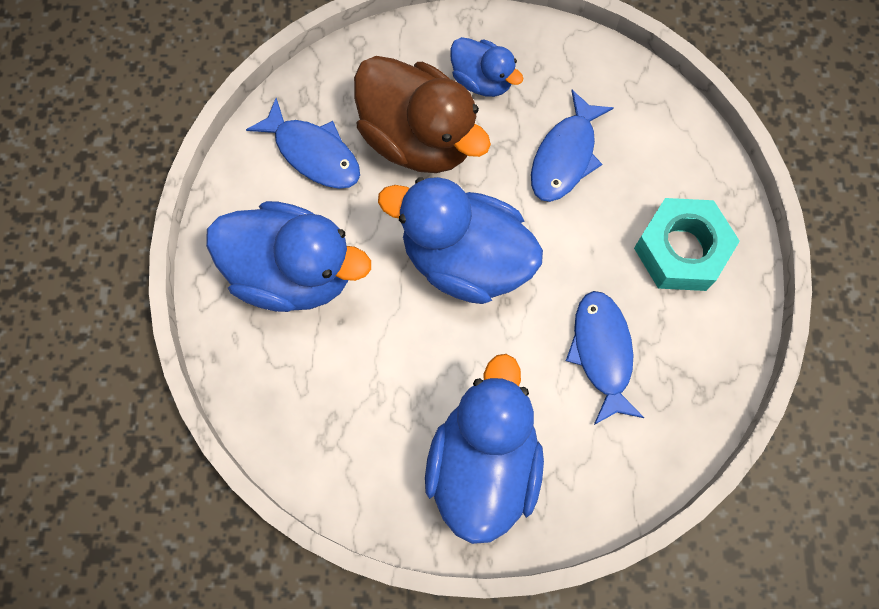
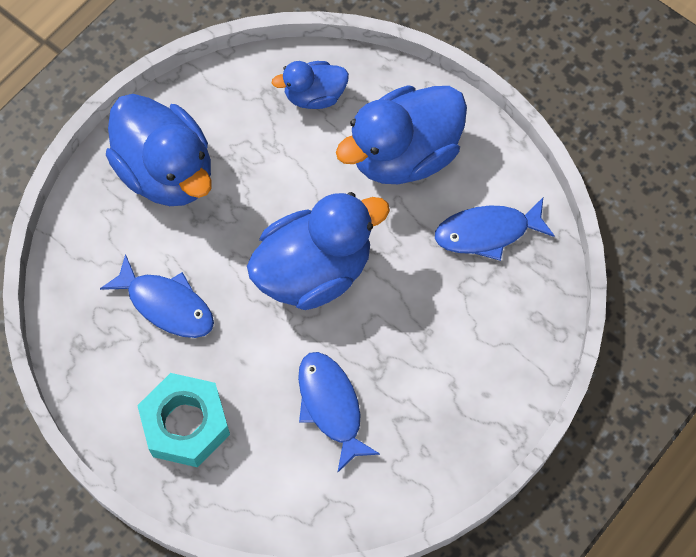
camera: 130 degrees right, 5 degrees down
(418, 138) = (438, 313): brown duck -> none
(482, 80) = (448, 399): blue duck -> blue duck (314, 95)

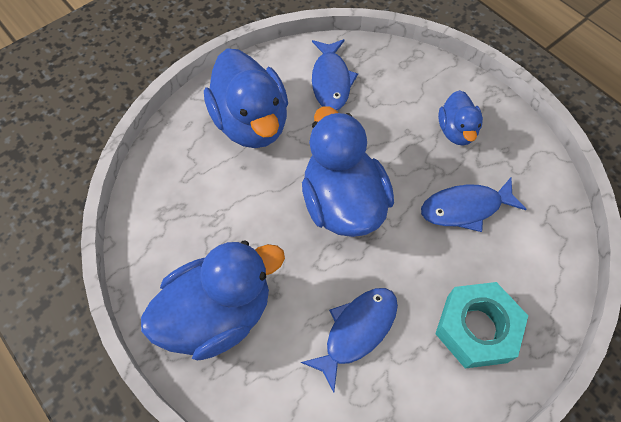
camera: 80 degrees left, 5 degrees down
(314, 95) = (177, 178): blue duck -> blue duck (456, 131)

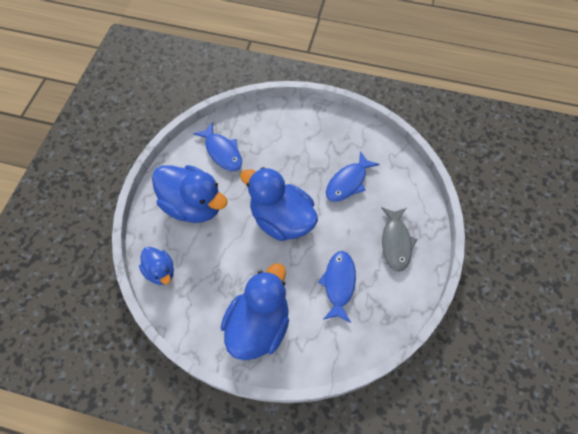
camera: 35 degrees left, 0 degrees up
(456, 131) = (314, 141): blue duck -> blue duck (160, 271)
(476, 328) = (396, 242): turquoise nut -> grey fish

